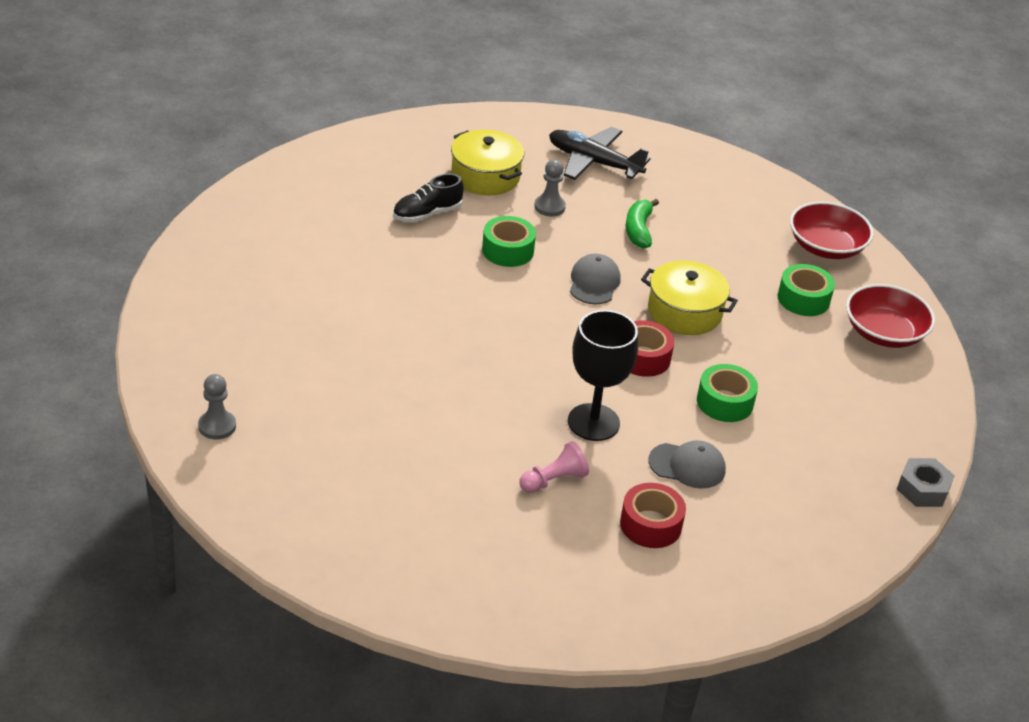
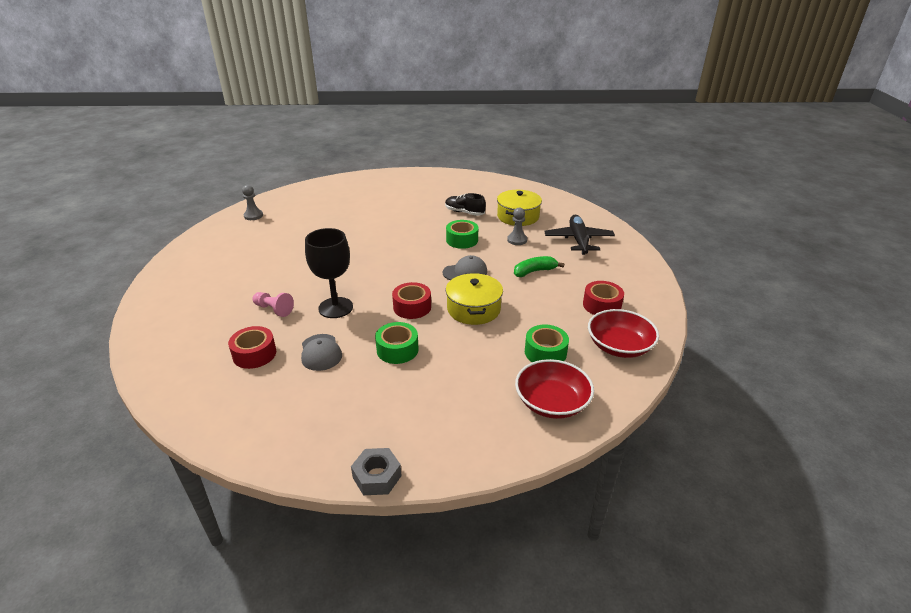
camera: 65 degrees right, 5 degrees down
(747, 220) = (601, 305): none -> red tape

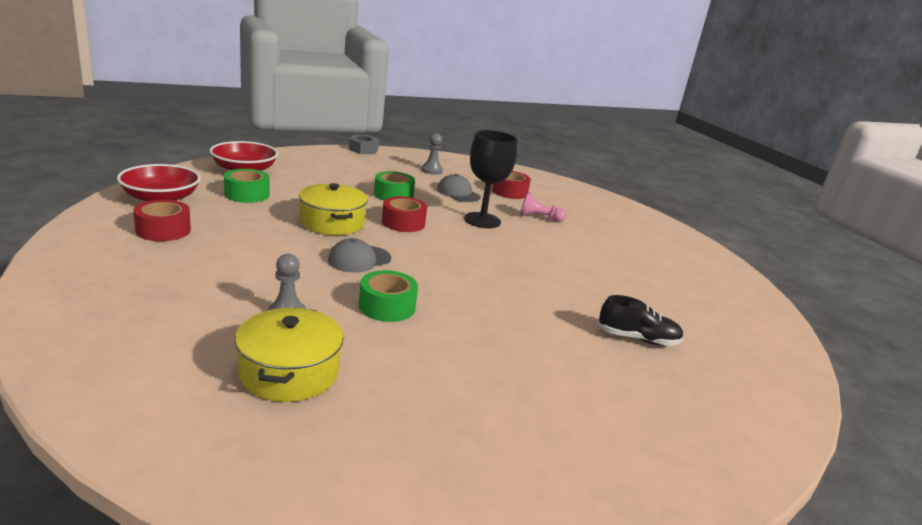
camera: 155 degrees right, 10 degrees down
(253, 216) = (751, 323): grey pawn -> grey pawn (431, 170)
(464, 212) = (413, 370): black shoe -> black shoe (637, 339)
(534, 271) = (255, 265): green banana -> none
(578, 240) = (159, 323): black plane -> none

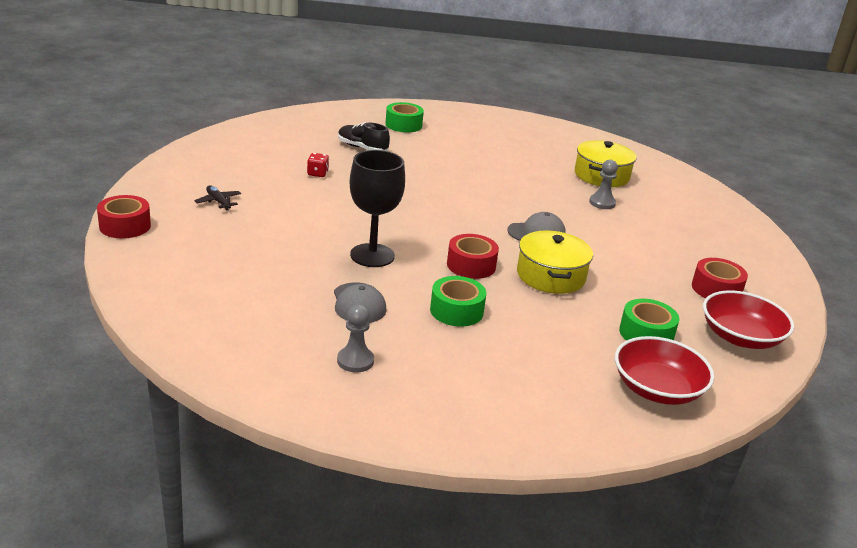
camera: 155 degrees left, 5 degrees up
(363, 149) = (444, 444): grey nut -> none
(387, 306) = (529, 195): green tape -> green tape (403, 125)
(509, 192) = (274, 296): red tape -> red tape (125, 226)
(538, 218) = (292, 249): pink pawn -> none
(621, 287) = (317, 174): none -> red dice
(640, 244) = (218, 202): none -> black plane

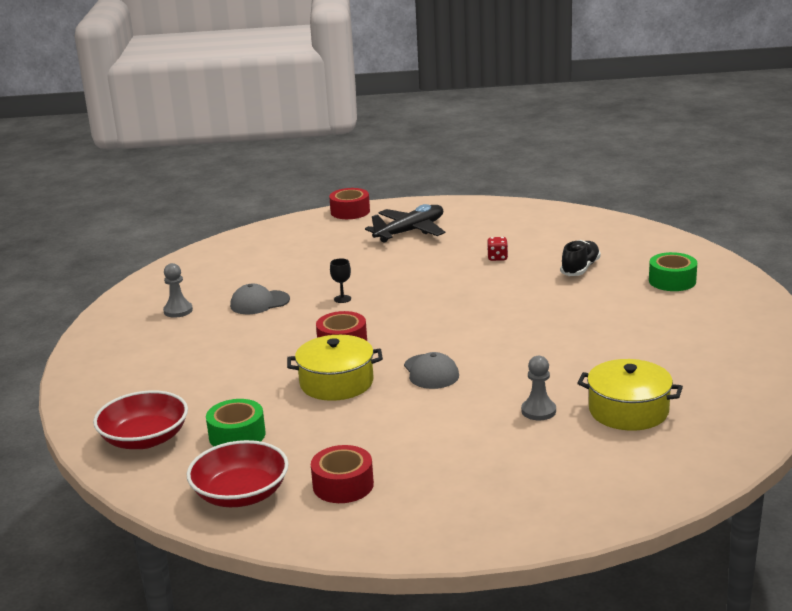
camera: 90 degrees right, 5 degrees down
(218, 202) = (410, 231): black plane -> black plane, size x2.06
(372, 255) = (342, 299): black goblet -> black goblet, size x0.42
(456, 311) = (258, 342): green tape -> none

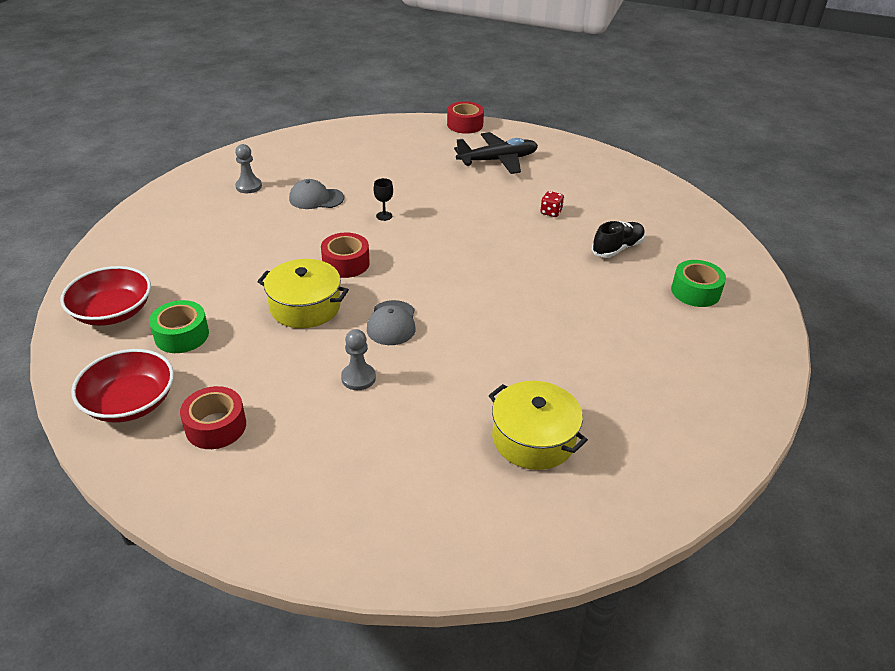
camera: 20 degrees right, 15 degrees up
(538, 411) = (449, 406): grey pawn -> grey pawn (358, 378)

